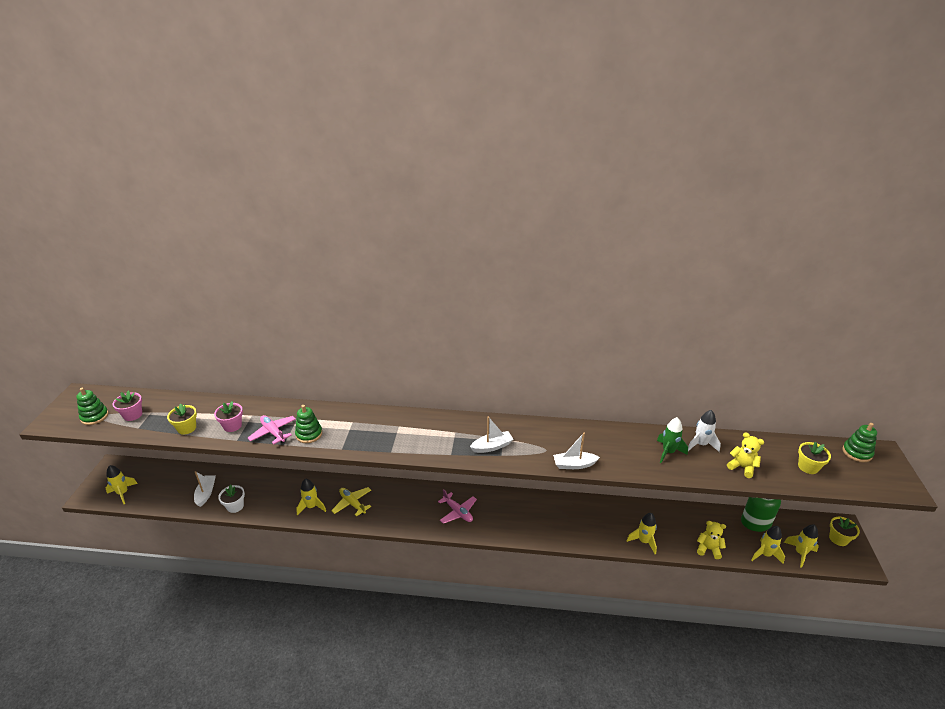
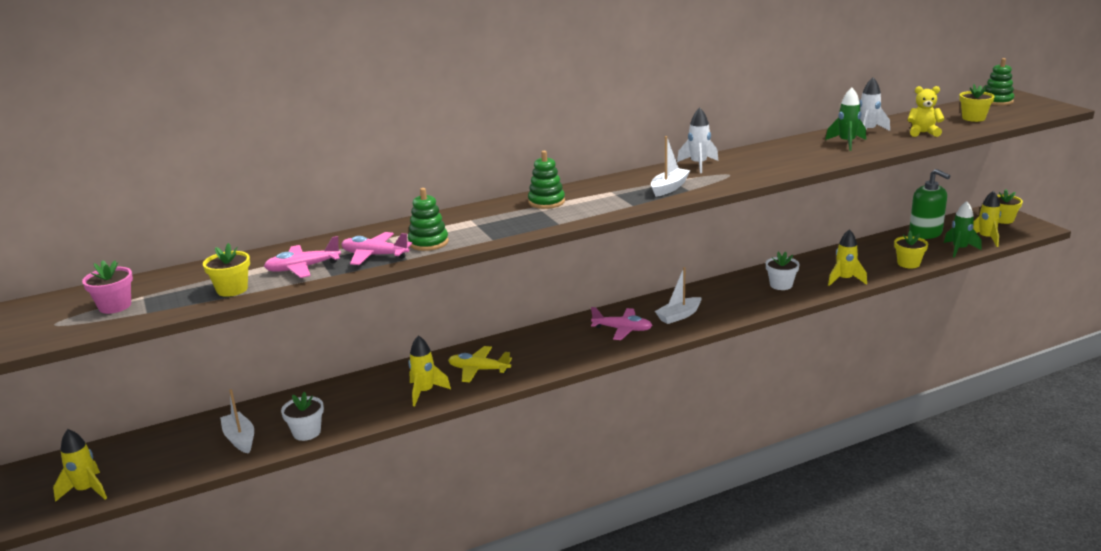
camera: 30 degrees left, 10 degrees down
(94, 416) = (45, 326): green stacking toy -> green stacking toy (546, 202)
(232, 426) = (303, 268): pink flower pot -> pink plane
(538, 429) = (698, 165): none -> white rocket
(574, 465) = (773, 174): white boat -> white boat (679, 316)
(594, 523) = (781, 285): none -> white flower pot
(708, 549) = (908, 263): yellow teddy bear -> yellow flower pot
(765, 554) = (959, 249): yellow rocket -> green rocket

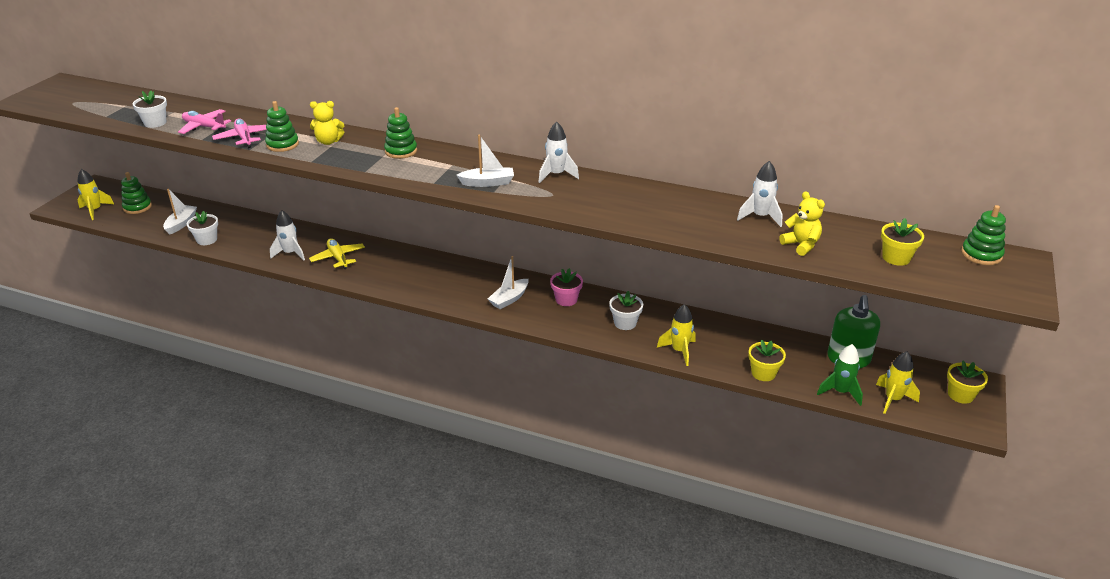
camera: 45 degrees right, 10 degrees up
(115, 306) = (106, 105): pink flower pot -> pink flower pot (566, 299)
(141, 458) = (137, 207): none -> green stacking toy
(232, 289) = (155, 123): yellow flower pot -> white flower pot
(425, 392) = (290, 253): yellow rocket -> white rocket
(464, 223) = (328, 141): none -> yellow teddy bear
(622, 329) = (458, 285): pink plane -> none
(679, 316) = (509, 299): white boat -> white boat turned 60 degrees counterclockwise
(847, 143) = (710, 218): green rocket -> none

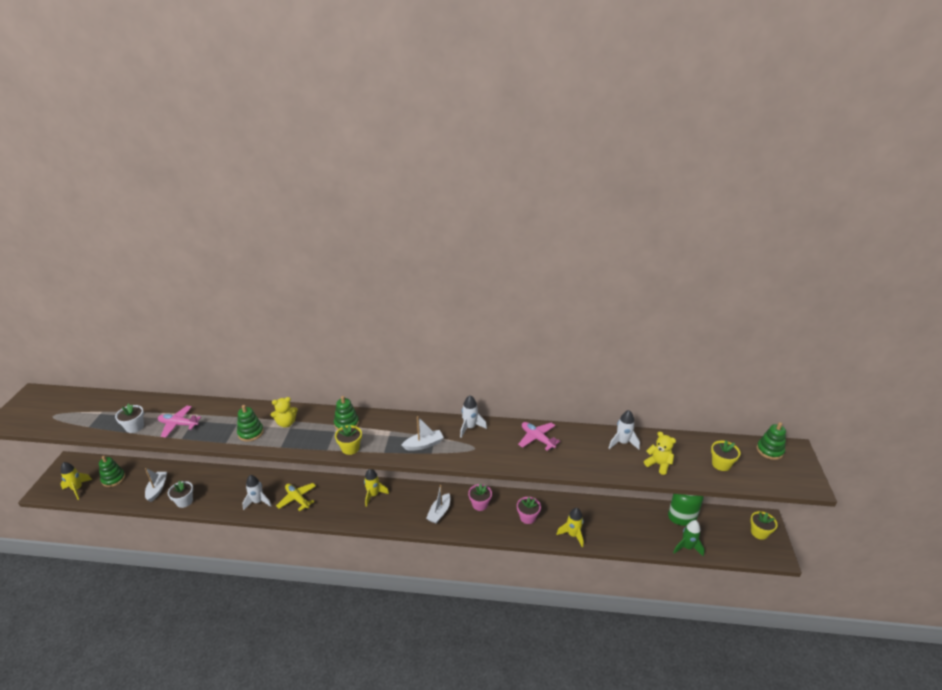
camera: 15 degrees left, 0 degrees up
(244, 138) = (217, 431): pink plane -> pink plane (537, 438)
(625, 323) = (527, 517): white flower pot -> pink flower pot
(763, 373) = (633, 542): yellow flower pot -> yellow flower pot (350, 448)
(893, 399) = (721, 546): yellow rocket -> yellow rocket (373, 495)

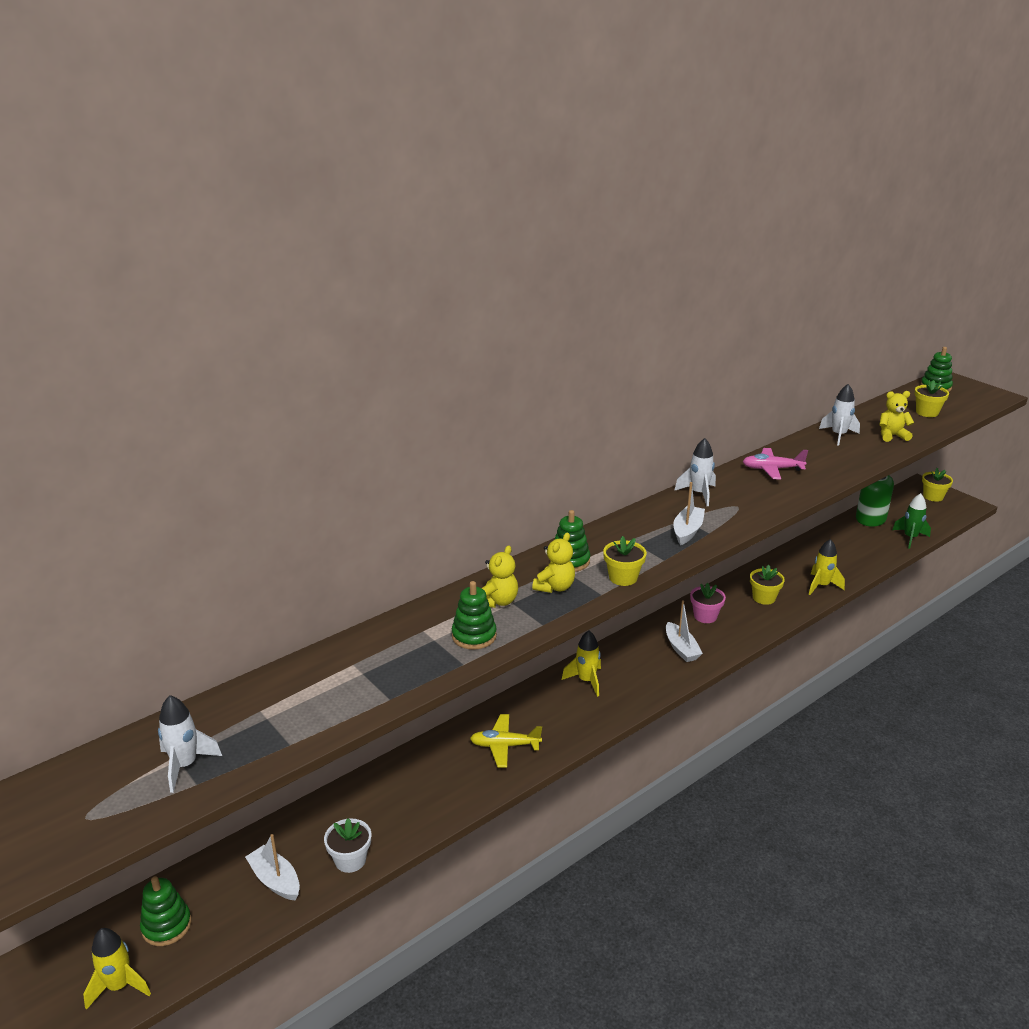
camera: 45 degrees left, 5 degrees down
(135, 427) = (283, 734): white flower pot -> none
(178, 424) = (349, 690): pink plane -> none
(258, 502) = (459, 784): white rocket -> white rocket (185, 765)
(317, 432) = (555, 587): none -> yellow teddy bear
(527, 517) = (764, 598): pink flower pot -> yellow flower pot

